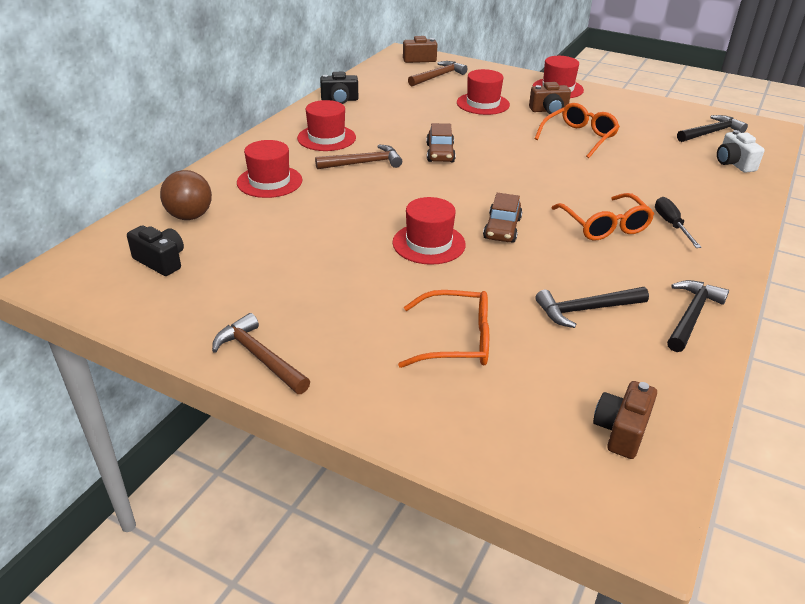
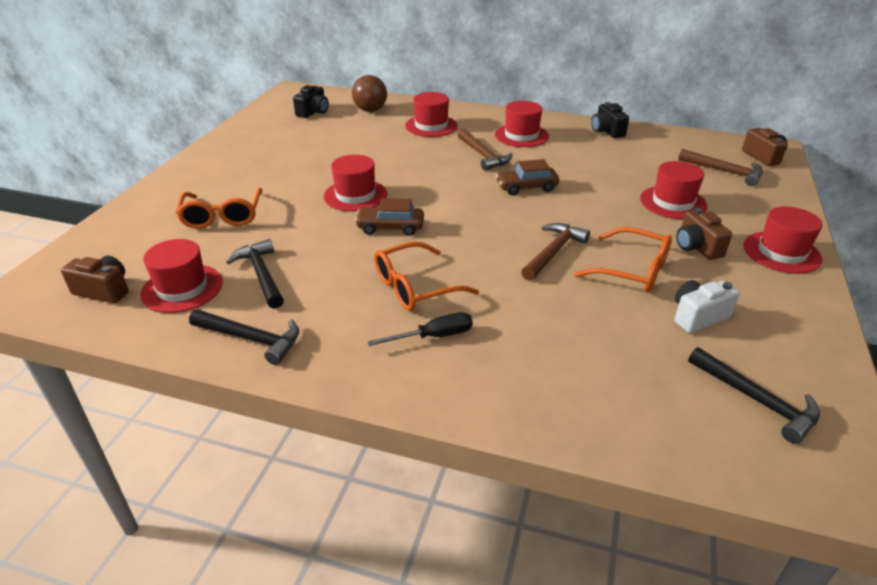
camera: 80 degrees right, 0 degrees up
(259, 357) = (212, 154): brown hammer -> brown hammer (553, 252)
(613, 365) = (182, 288): none -> red hat
(734, 163) = (651, 416): white camera -> white camera (698, 316)

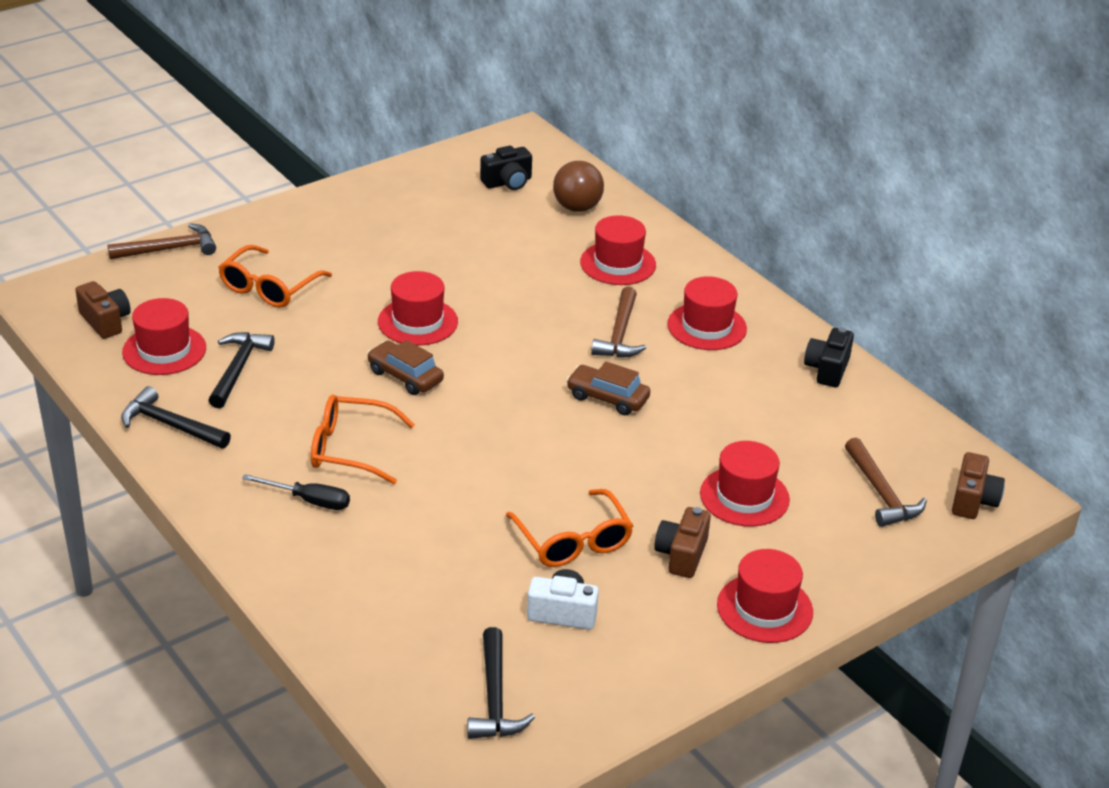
camera: 35 degrees right, 0 degrees up
(251, 339) = (170, 425): black hammer -> black hammer turned 150 degrees clockwise
(553, 252) = (524, 482): brown hammer -> brown hammer (169, 249)

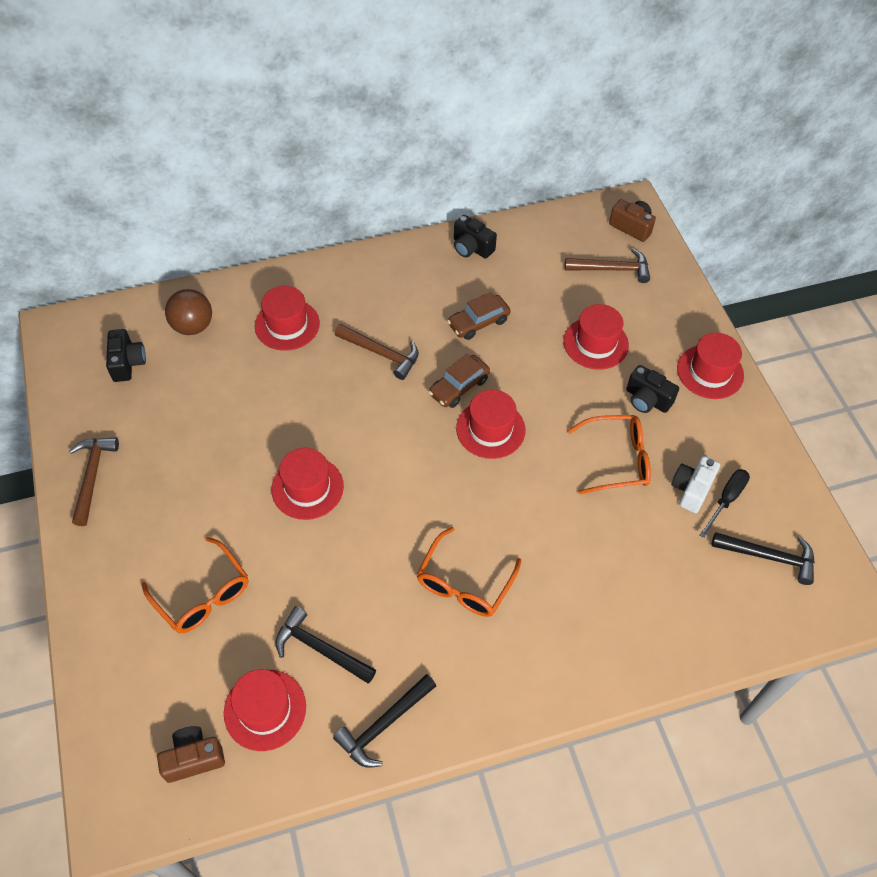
camera: 70 degrees left, 20 degrees up
(169, 249) = (93, 673): brown hammer -> brown hammer (92, 476)
(309, 501) = (522, 630): black screwdriver -> black screwdriver (726, 500)
(405, 376) = (381, 517): brown car -> brown car (478, 322)
(681, 555) = (647, 399): brown camera -> black camera
(707, 327) = (394, 297): red hat -> red hat (490, 429)

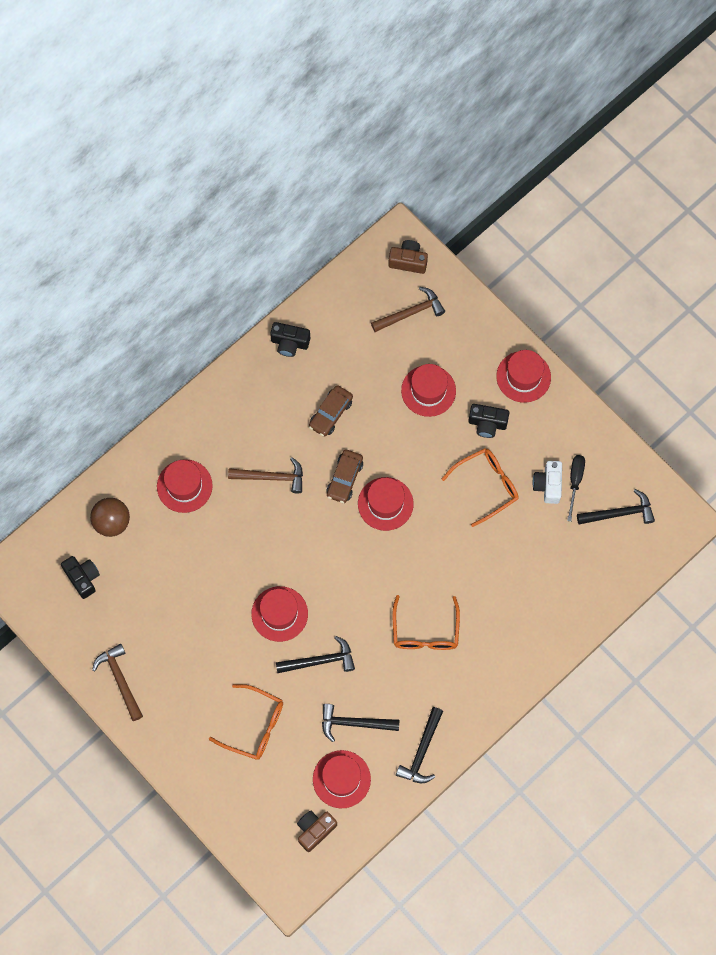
camera: 25 degrees left, 15 degrees up
(322, 558) = (320, 660): none -> black hammer

